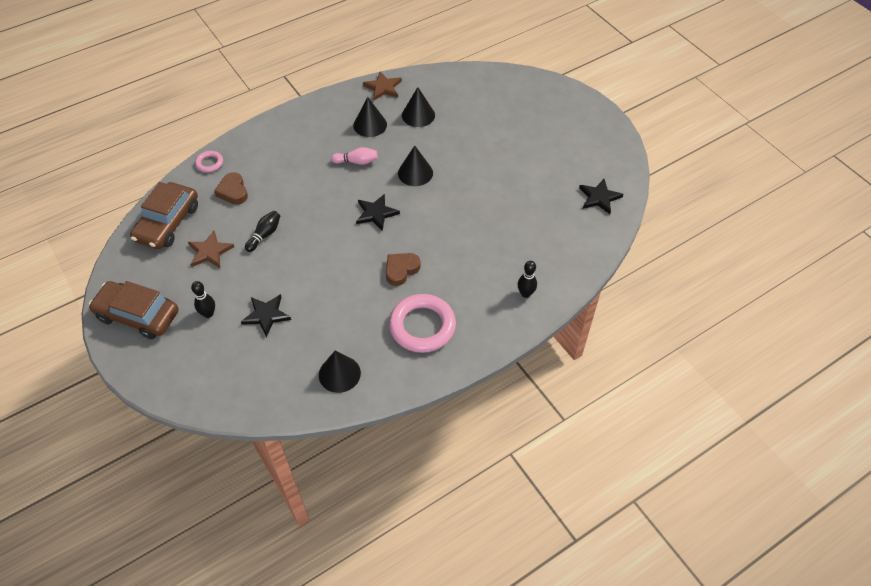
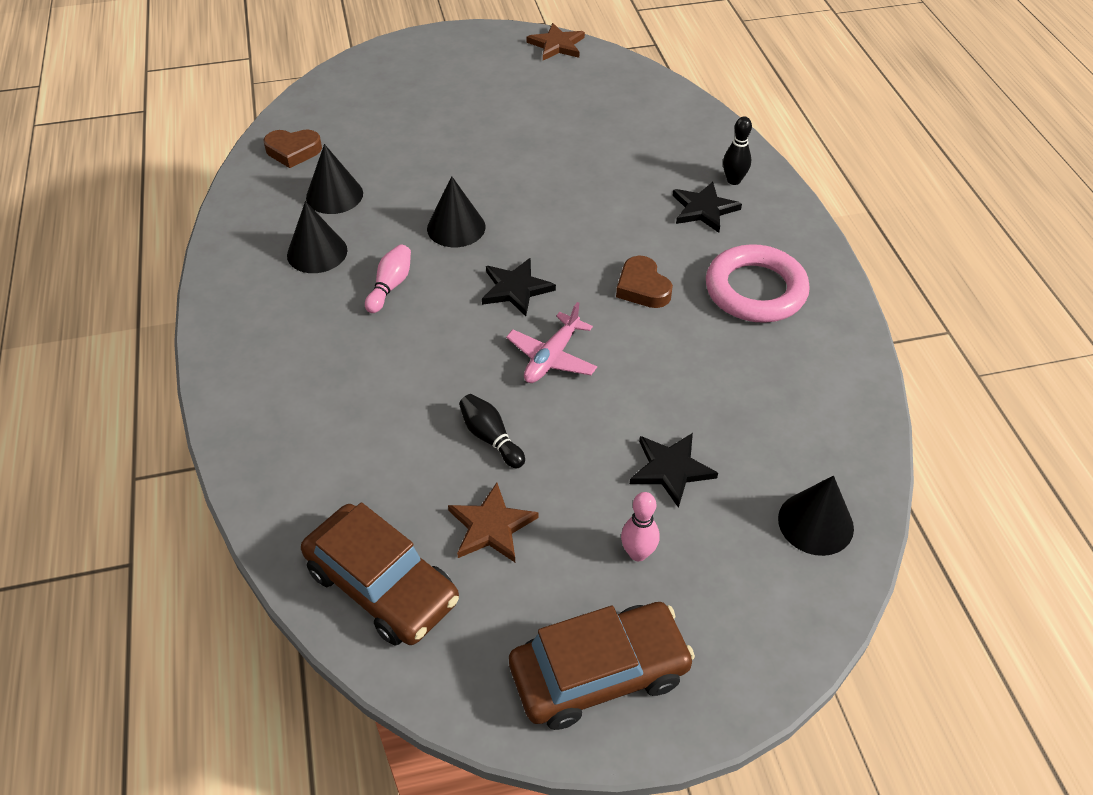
camera: 70 degrees left, 5 degrees down
(138, 315) = (599, 673): brown car -> brown car turned 150 degrees counterclockwise
(208, 314) = (638, 553): black bowling pin -> pink bowling pin
(209, 163) = (261, 489): pink ring -> none
(233, 191) = (359, 465): brown heart -> brown heart (293, 151)
(329, 243) = (552, 357): none -> pink plane
(339, 374) = (815, 400): black cone -> black cone (815, 523)
(383, 87) = (242, 218): brown star -> brown star (557, 45)
(599, 197) = (600, 78): black star -> black star (704, 209)

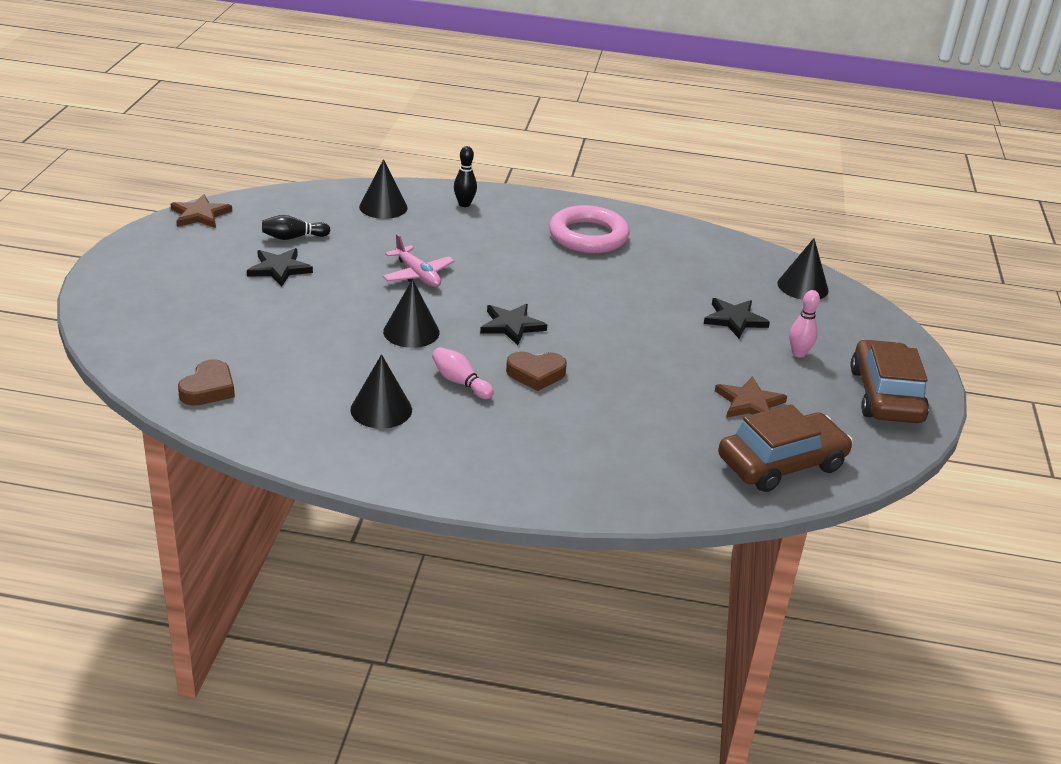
camera: 70 degrees left, 15 degrees down
(334, 195) = (305, 381): black cone -> black cone (383, 207)
(490, 438) = (665, 381): black bowling pin -> black bowling pin (293, 237)
(552, 357) = (599, 332): pink plane -> pink plane (417, 275)
(642, 287) = (552, 275): brown heart -> brown heart (536, 374)
(704, 209) = (486, 225): black star -> black star (279, 269)

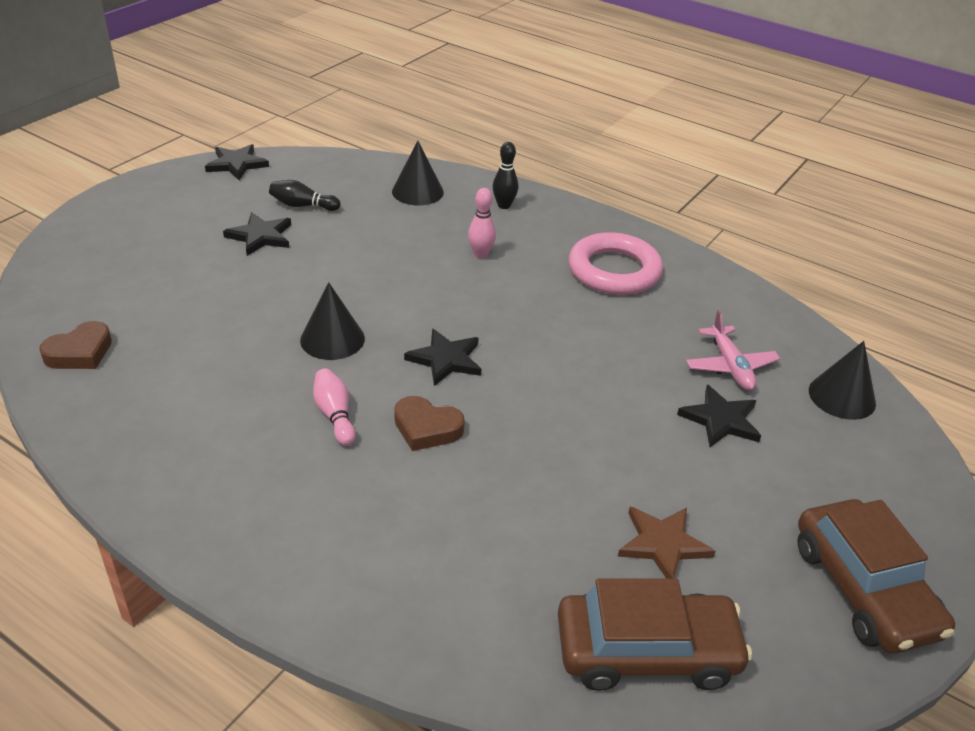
camera: 25 degrees right, 5 degrees up
(200, 215) = (236, 164): brown star -> black star
(381, 409) = (224, 425): black cone -> none
(417, 275) = (392, 274): pink plane -> pink plane (730, 366)
(798, 353) = (777, 490): pink bowling pin -> pink bowling pin (480, 254)
(885, 395) = (864, 589): brown car -> brown car turned 135 degrees clockwise

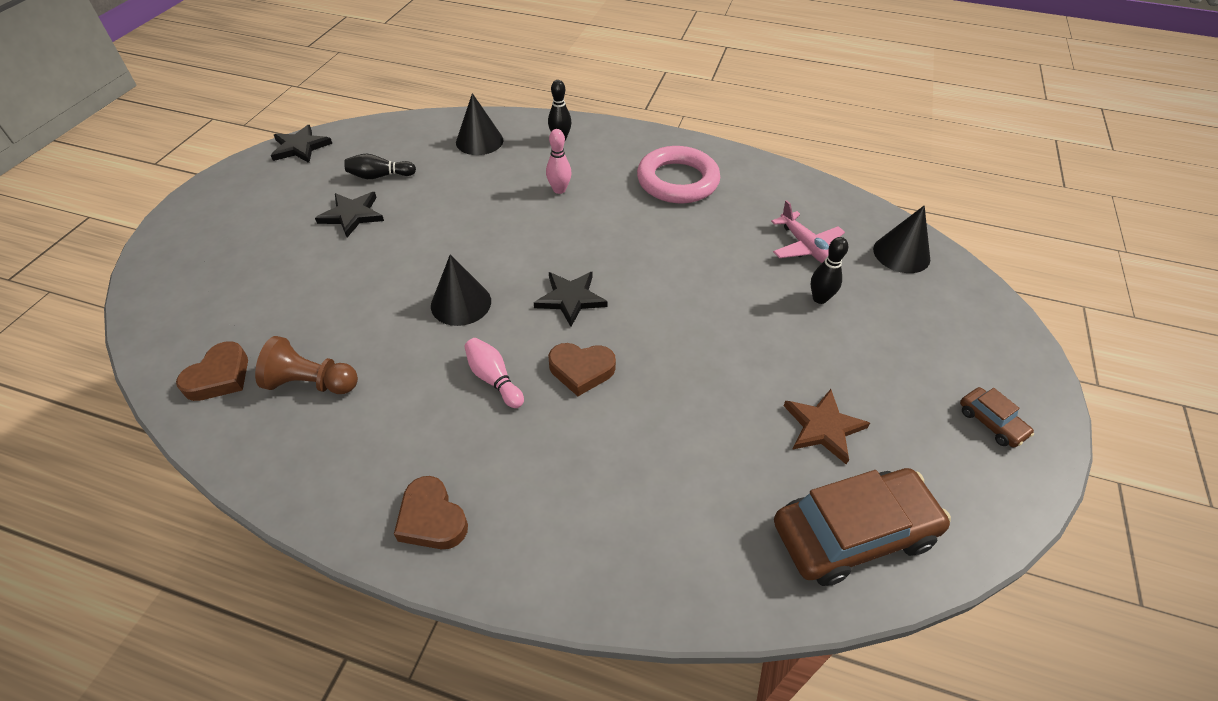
camera: 15 degrees left, 10 degrees up
(160, 377) = (311, 383): none -> brown pawn
(222, 522) = (432, 519): none -> brown heart
(721, 420) = (819, 298): black star -> black bowling pin
(864, 589) = (991, 422): brown car -> brown car, size x0.47

